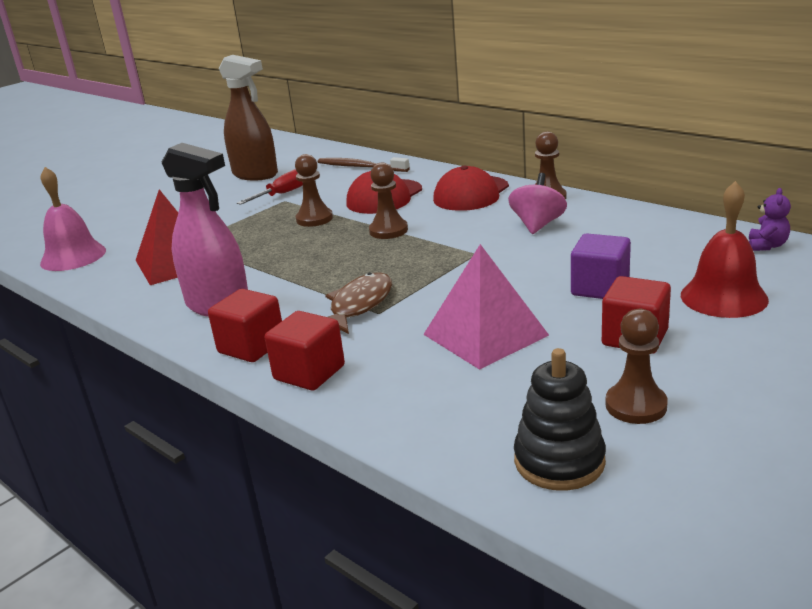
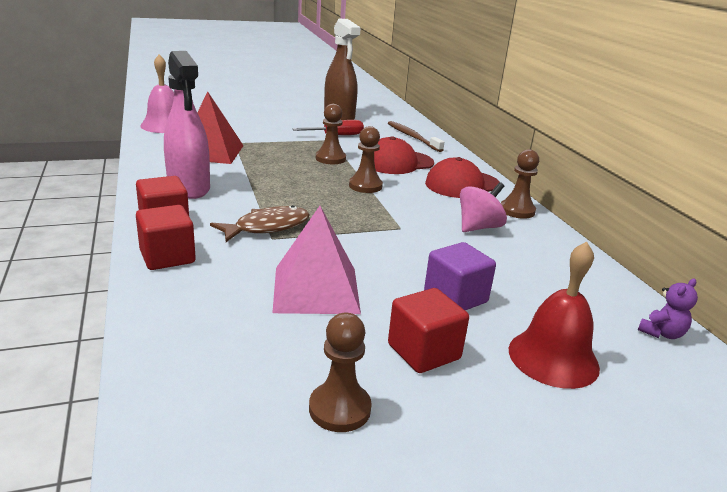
camera: 25 degrees right, 0 degrees up
(559, 461) = (214, 418): black stacking toy -> none

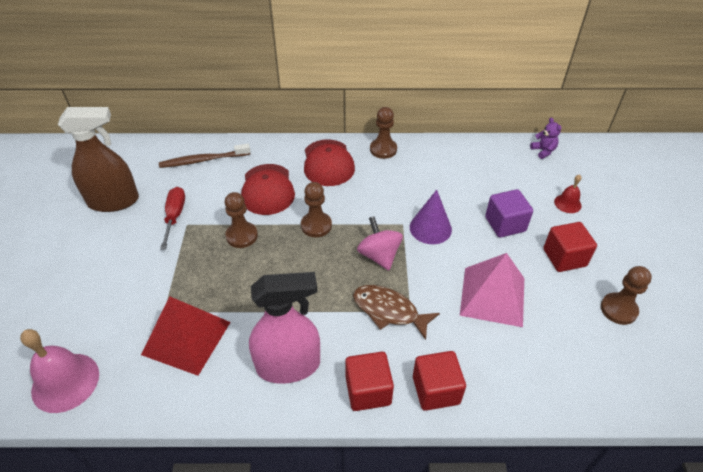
camera: 70 degrees left, 20 degrees up
(267, 227) = (389, 311): brown fish -> brown fish turned 45 degrees counterclockwise
(406, 244) = (430, 228): none -> purple cone
(478, 227) = (408, 180): pink spinning top -> pink spinning top (379, 255)
(553, 358) = (567, 203): red bell -> red bell, size x0.53

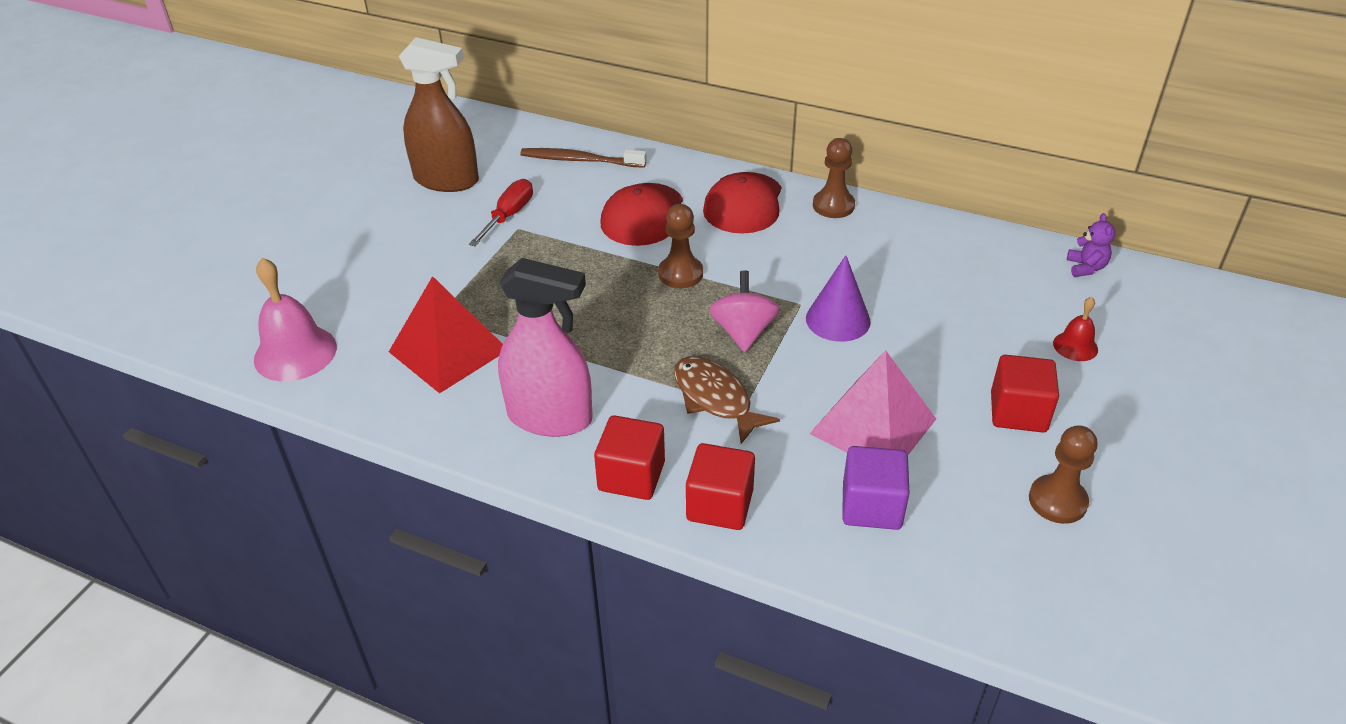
camera: 25 degrees right, 5 degrees down
(242, 236) = (577, 259): brown pawn -> none
(505, 224) = (954, 345): purple cube -> purple cube (871, 506)

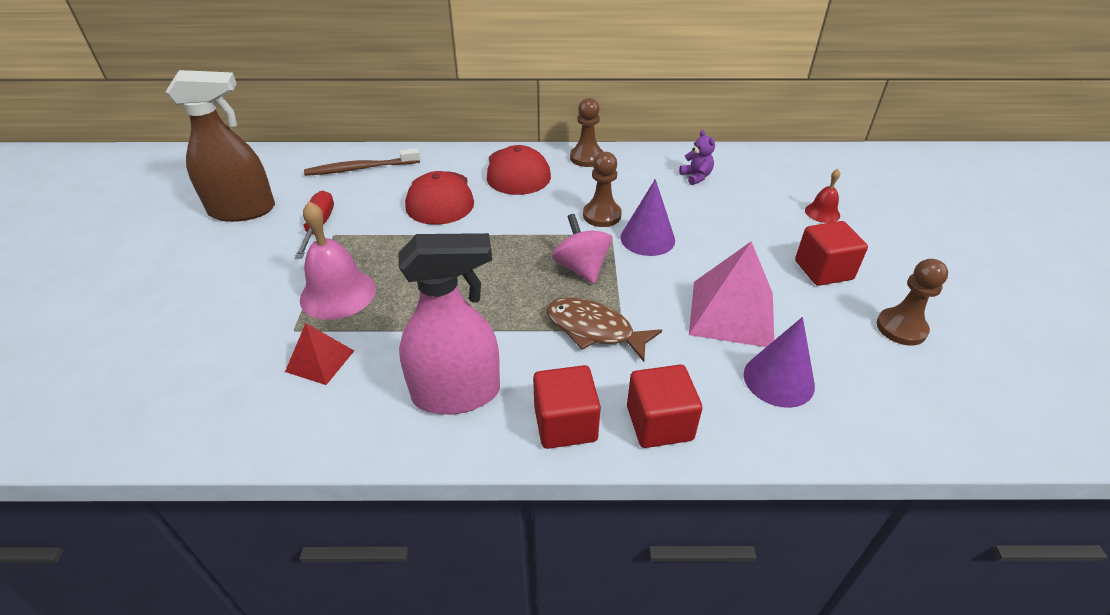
camera: 25 degrees left, 0 degrees up
(295, 353) = (147, 413): pink bell -> pink bell (338, 293)
(448, 350) = (320, 361): red pyramid -> red pyramid, size x0.55
(680, 274) = (500, 236): brown pawn -> brown pawn (602, 215)
(871, 506) = (778, 380): purple cube -> purple cone
(1086, 268) = (787, 159): purple teddy bear -> purple teddy bear (696, 177)

